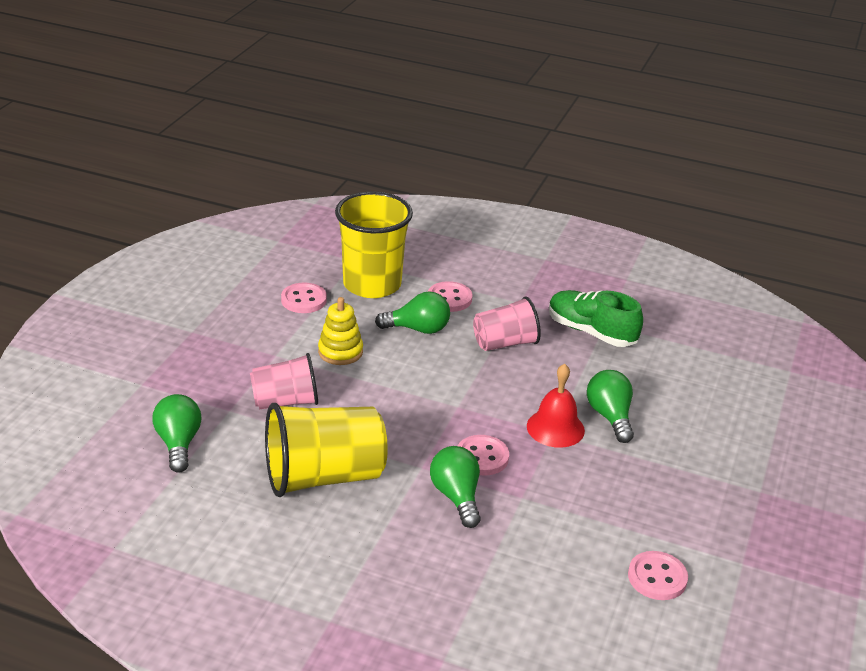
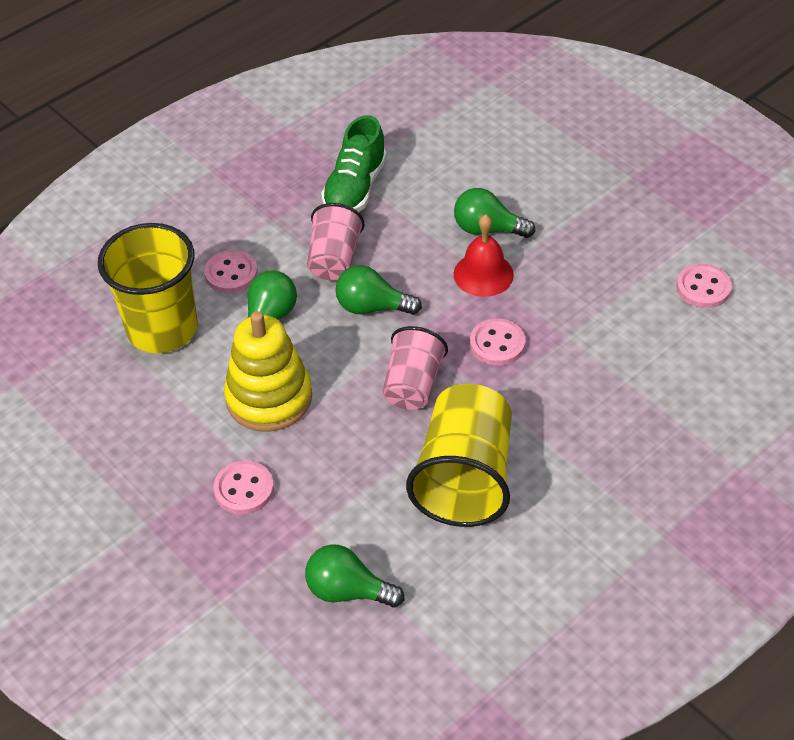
camera: 60 degrees left, 15 degrees up
(285, 402) = (328, 473): pink cup -> pink cup (413, 385)
(304, 300) = (152, 399): pink button -> pink button (244, 489)
(340, 352) = (269, 398): yellow stacking toy -> yellow stacking toy, size x1.63
(456, 497) = (543, 384): green light bulb -> green light bulb (372, 307)
(591, 332) = (355, 188): green shoe -> green shoe turned 45 degrees counterclockwise

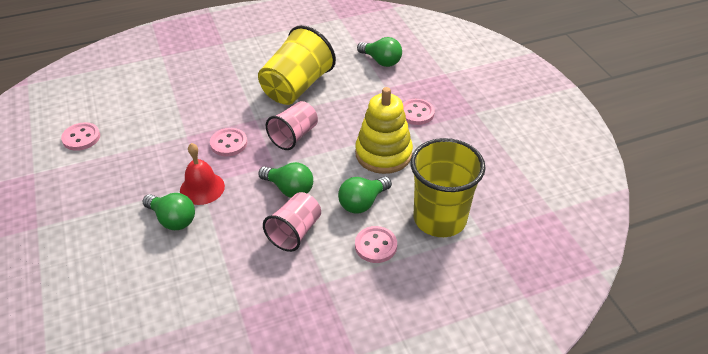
camera: 160 degrees left, 5 degrees down
(355, 188) = (243, 290): green shoe -> none

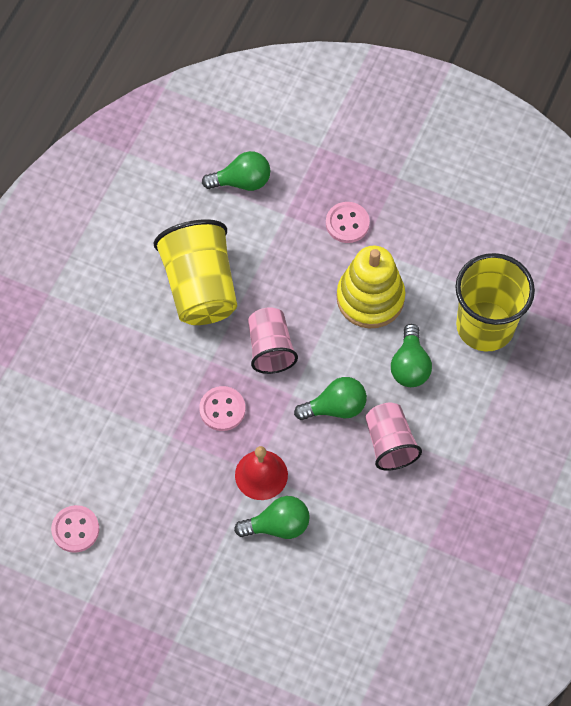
camera: 45 degrees left, 20 degrees up
(375, 246) = (464, 397): pink button -> none

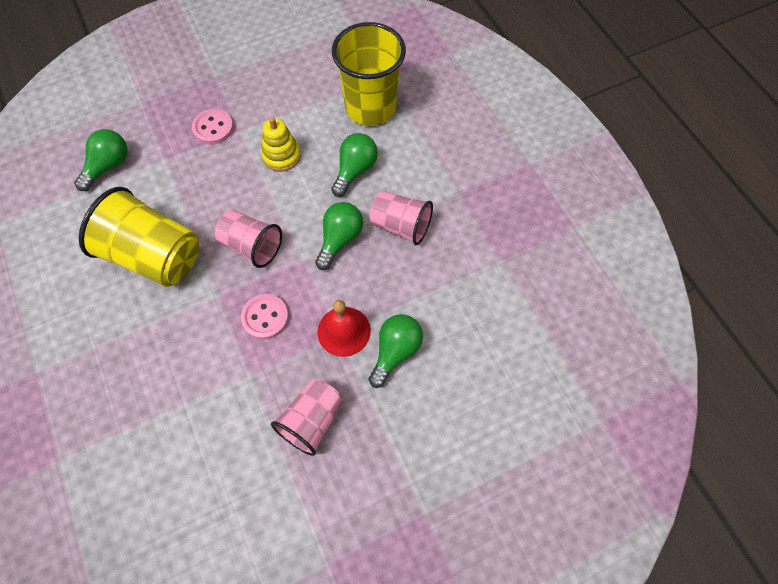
camera: 50 degrees left, 0 degrees up
(75, 529) = (254, 520): pink button -> none
(174, 510) = (312, 420): none -> pink cup
(370, 298) = (281, 156): yellow stacking toy -> yellow stacking toy, size x0.61
(410, 366) = (355, 170): green light bulb -> green light bulb turned 105 degrees counterclockwise

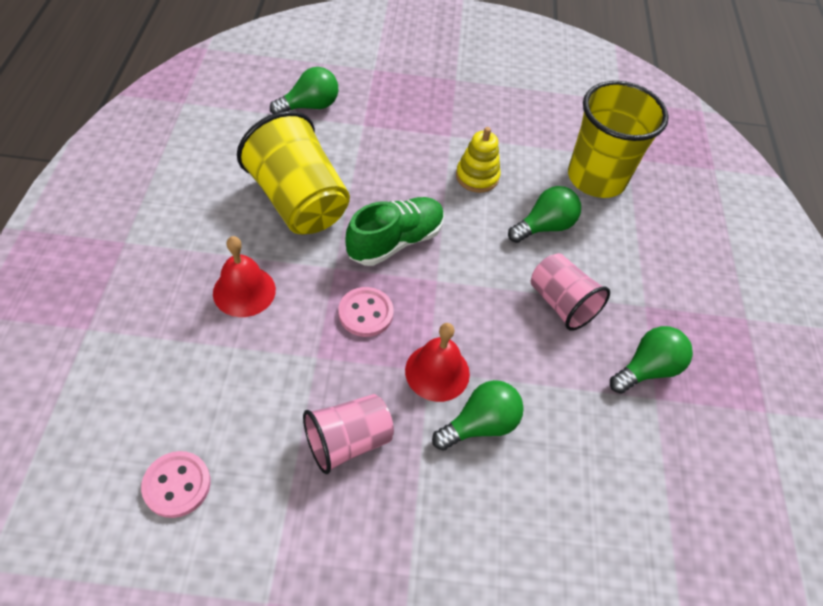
camera: 25 degrees right, 10 degrees down
(161, 355) = (244, 291): none -> red bell
(213, 128) = (426, 121): pink button -> pink button (177, 485)
(252, 246) = (395, 241): pink cup -> green shoe
(340, 239) = (488, 282): green light bulb -> green light bulb (647, 369)

